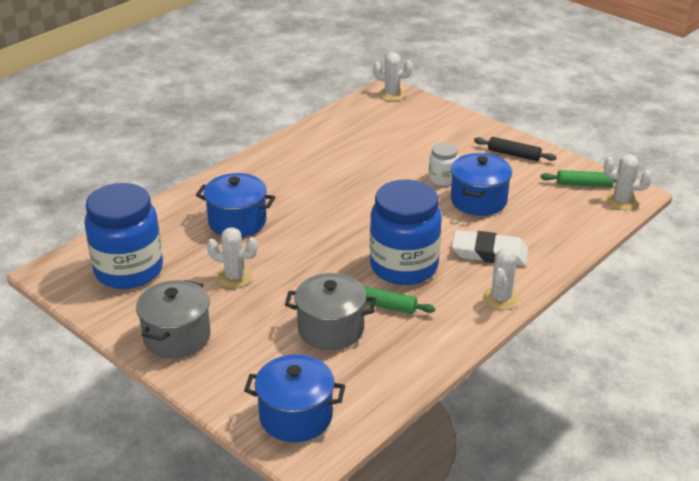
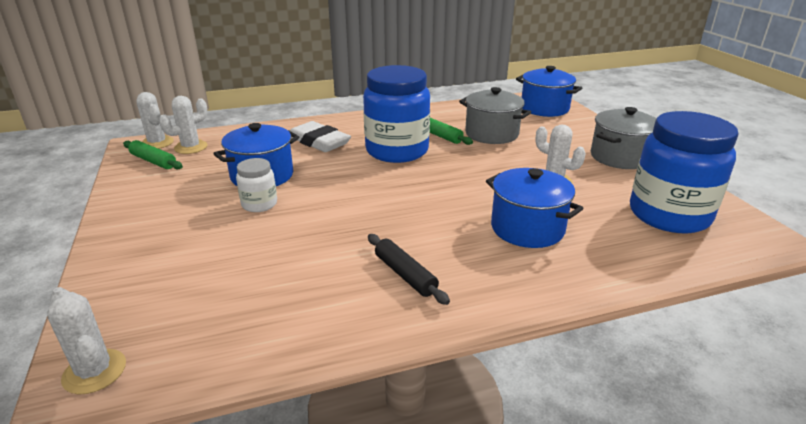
camera: 150 degrees left, 5 degrees down
(501, 298) = (353, 120): white cactus -> white cactus (191, 147)
(514, 154) = (147, 205): black rolling pin -> black rolling pin (405, 274)

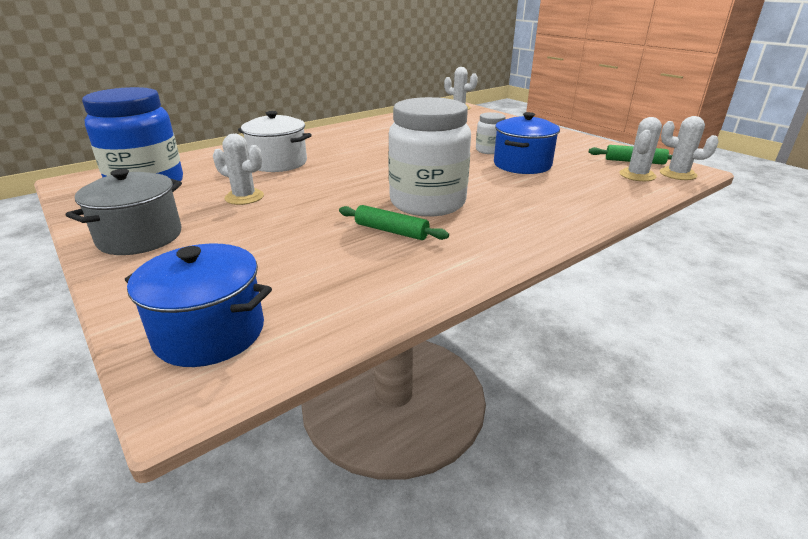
camera: 160 degrees right, 0 degrees up
(319, 141) = (527, 199): white eraser -> none
(397, 151) = (427, 203): blue jar -> white jar
(405, 274) = (355, 137): black rolling pin -> none
(491, 134) = (317, 246): grey pot -> none
(527, 228) = (278, 163): blue pot -> white pot

